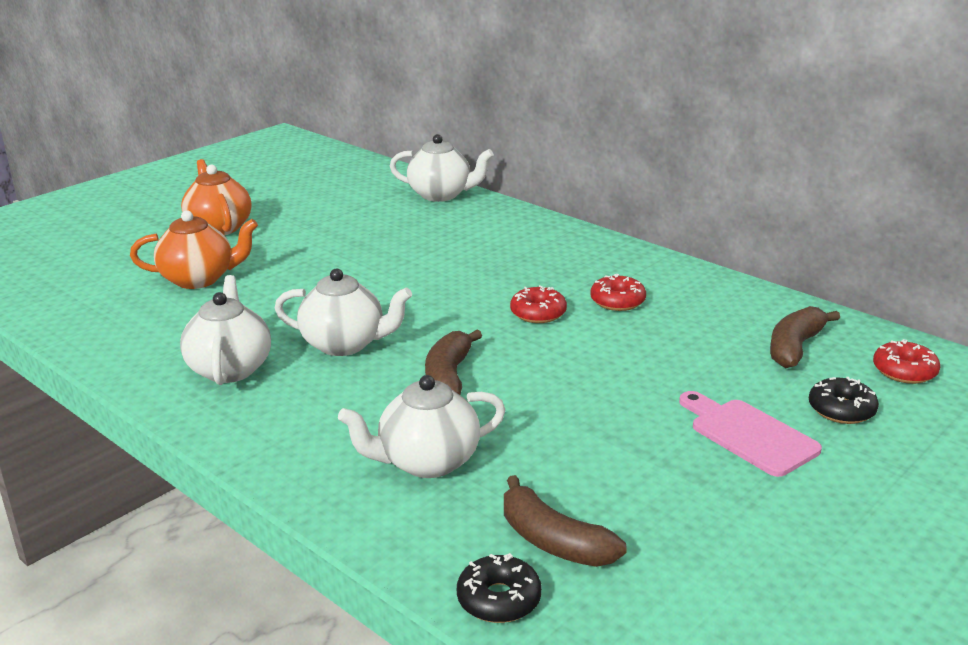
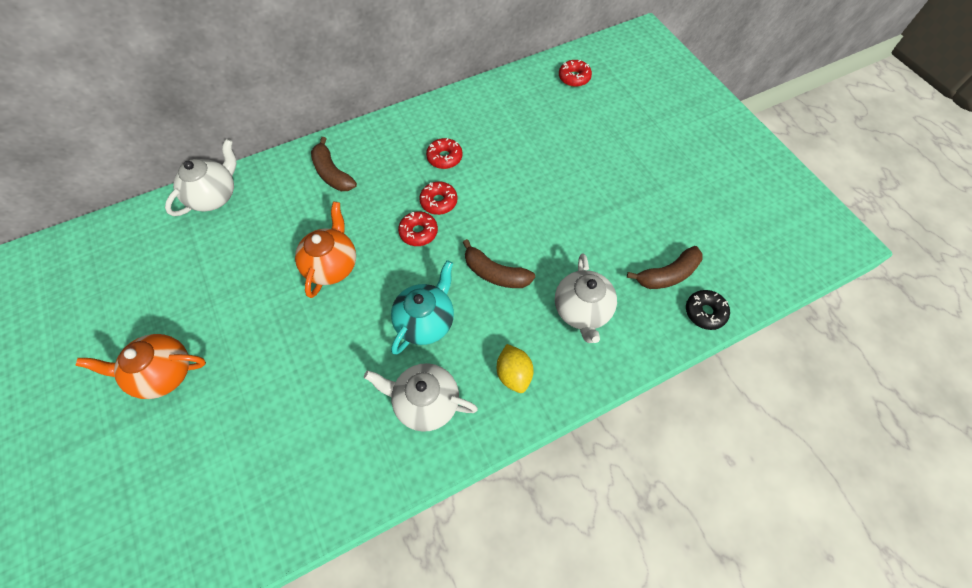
camera: 70 degrees left, 35 degrees up
(199, 279) = (263, 404): orange teapot -> orange teapot (332, 265)
(293, 423) = (514, 374): none -> yellow lemon
(345, 344) = (426, 321): white teapot -> turquoise teapot
(477, 311) = (418, 232): none -> red donut
(748, 434) = (605, 161): pink cutting board -> none
(795, 347) = (534, 105): brown banana -> brown banana (332, 173)
(841, 410) = (598, 117): black donut -> none

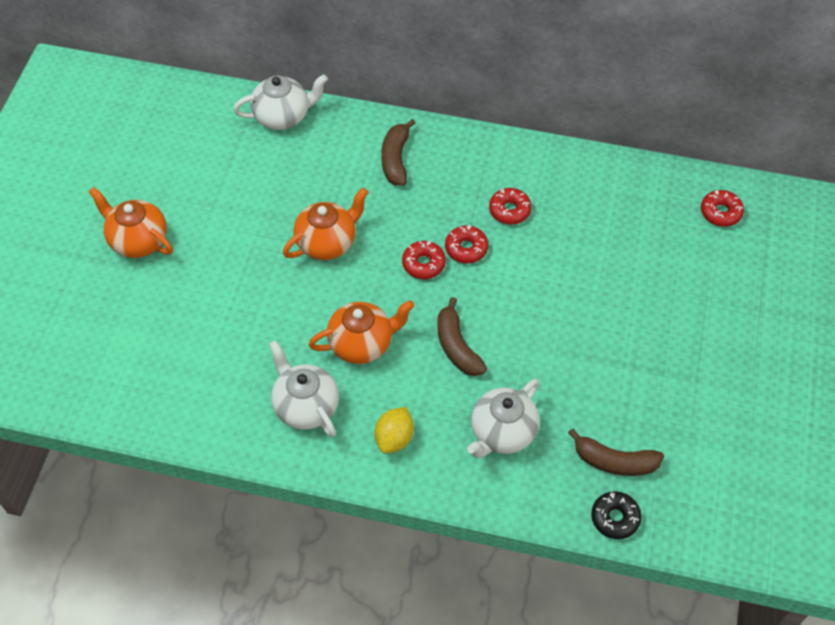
camera: 40 degrees right, 5 degrees down
(426, 321) = (362, 343): turquoise teapot -> orange teapot

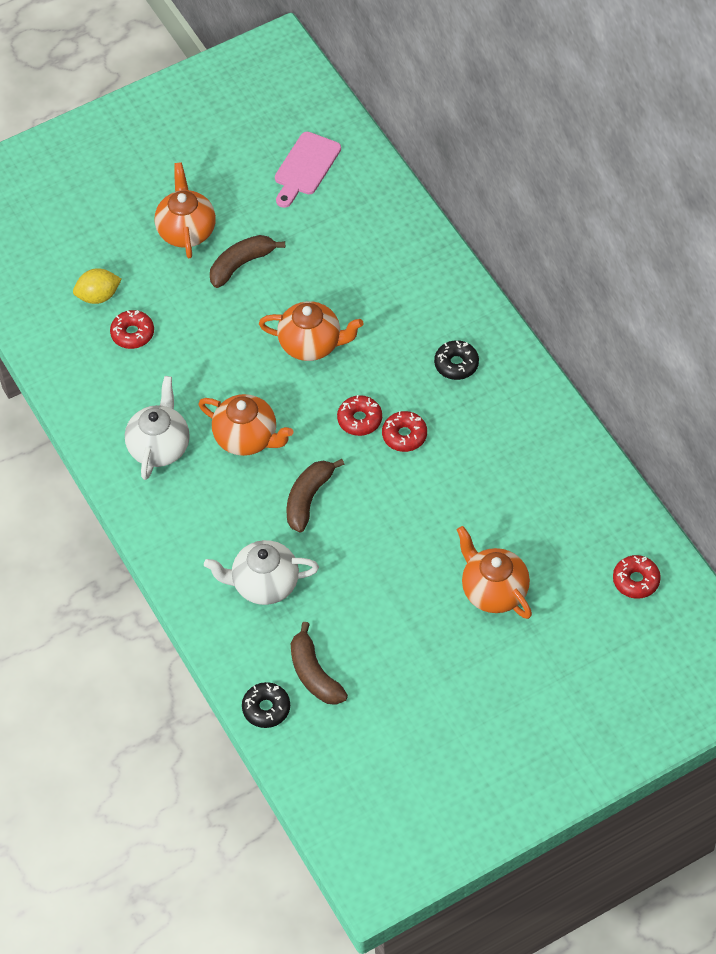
camera: 50 degrees right, 0 degrees up
(176, 132) = (305, 167): none -> pink cutting board
(283, 116) = (397, 218): white teapot -> none
(394, 438) = (190, 521): yellow lemon -> yellow lemon (98, 296)
(396, 159) = (439, 323): brown banana -> brown banana (241, 264)
(440, 175) = (456, 364): none -> black donut
(509, 210) = (473, 435): red donut -> red donut (132, 333)
(650, 296) = (493, 590): none -> orange teapot

